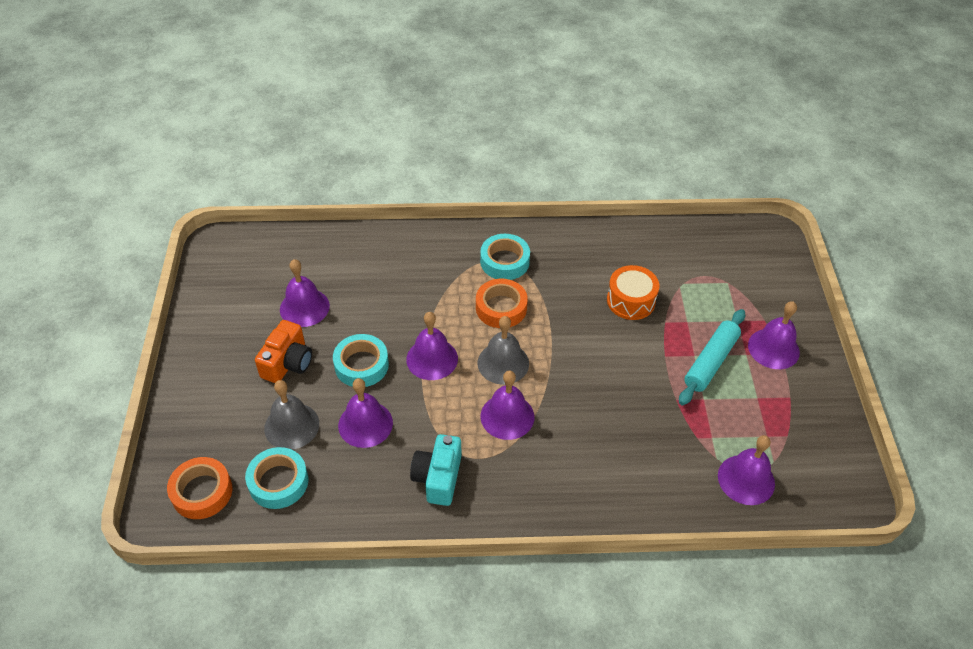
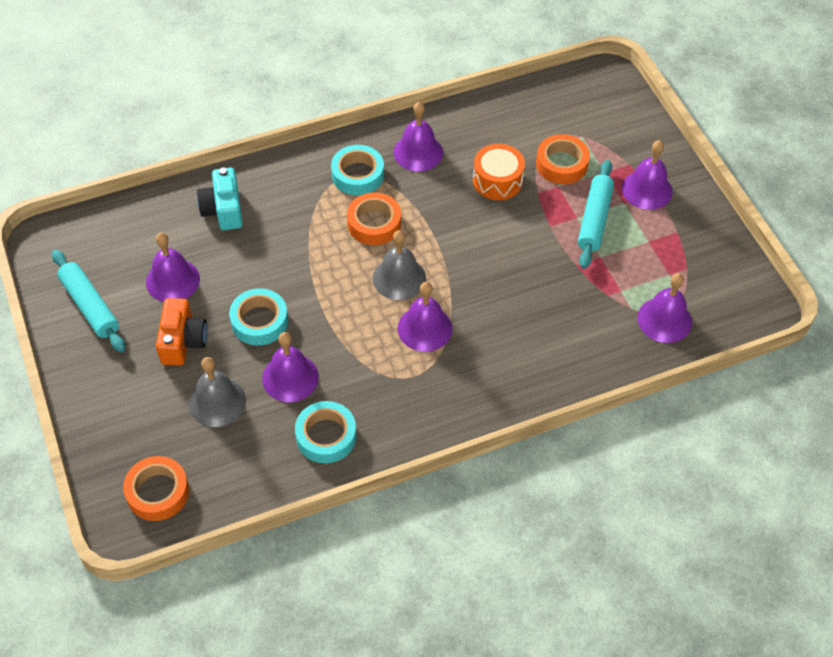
camera: 20 degrees left, 5 degrees up
(226, 309) = (90, 306): none -> turquoise rolling pin
(278, 482) = (230, 459): turquoise tape -> turquoise tape (326, 436)
(432, 359) = (327, 294): purple bell -> purple bell (418, 152)
(438, 477) = (384, 406): turquoise camera -> turquoise camera (223, 210)
(698, 302) = (561, 164): none -> orange tape

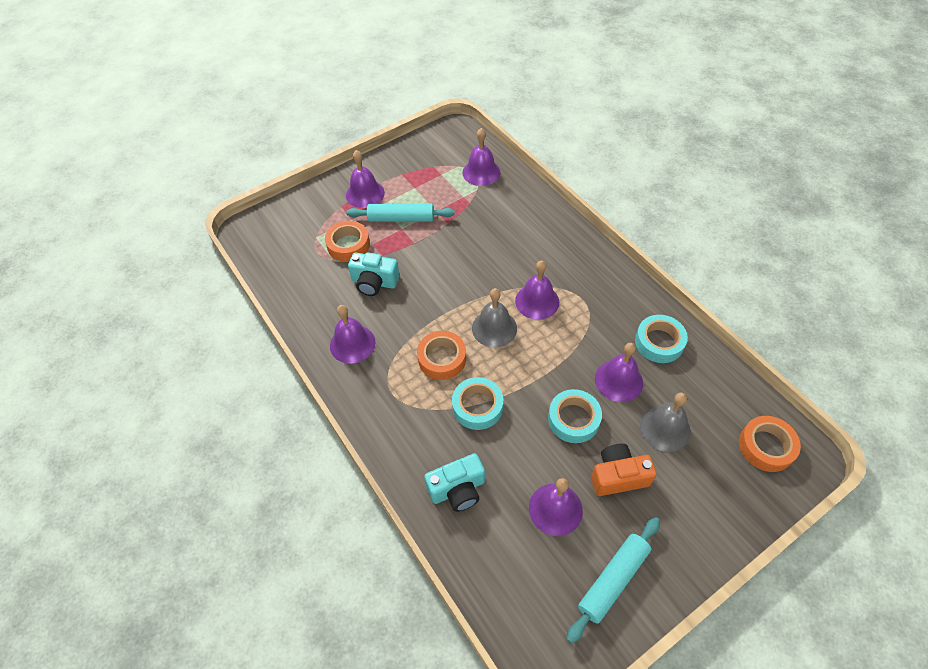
camera: 100 degrees left, 0 degrees up
(357, 175) = (389, 384): turquoise tape -> turquoise tape (477, 406)
(497, 180) = (374, 282): orange drum -> turquoise camera

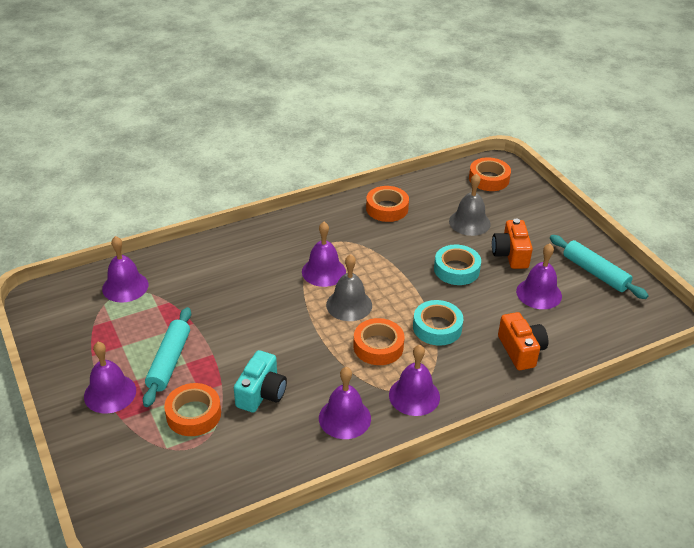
camera: 85 degrees left, 15 degrees down
(458, 489) = (521, 350): turquoise camera -> orange camera
(618, 380) = (421, 237): purple bell -> purple bell (414, 396)
(659, 342) = (387, 208): turquoise tape -> orange tape

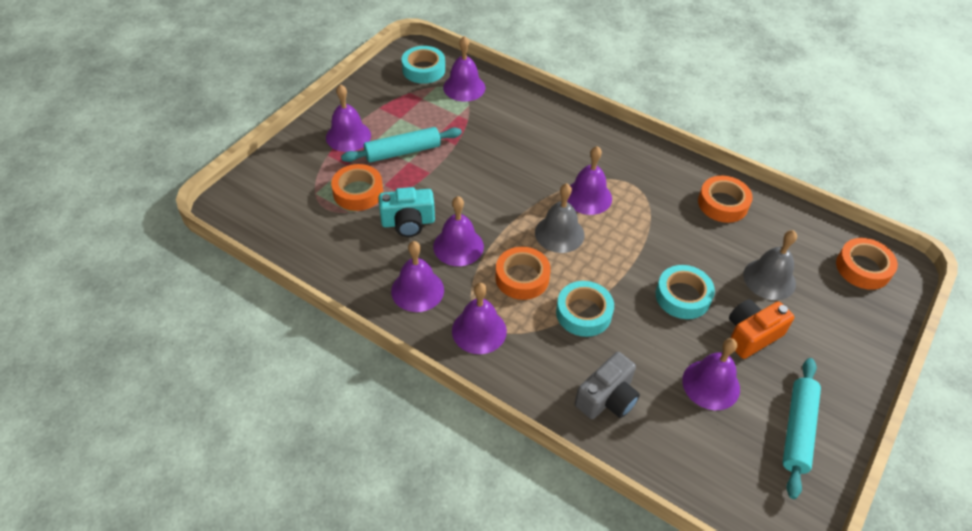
camera: 60 degrees right, 10 degrees up
(71, 303) = (423, 69): none -> turquoise tape
(315, 371) = (458, 246): none -> purple bell
(521, 350) = (607, 398): orange camera -> grey camera

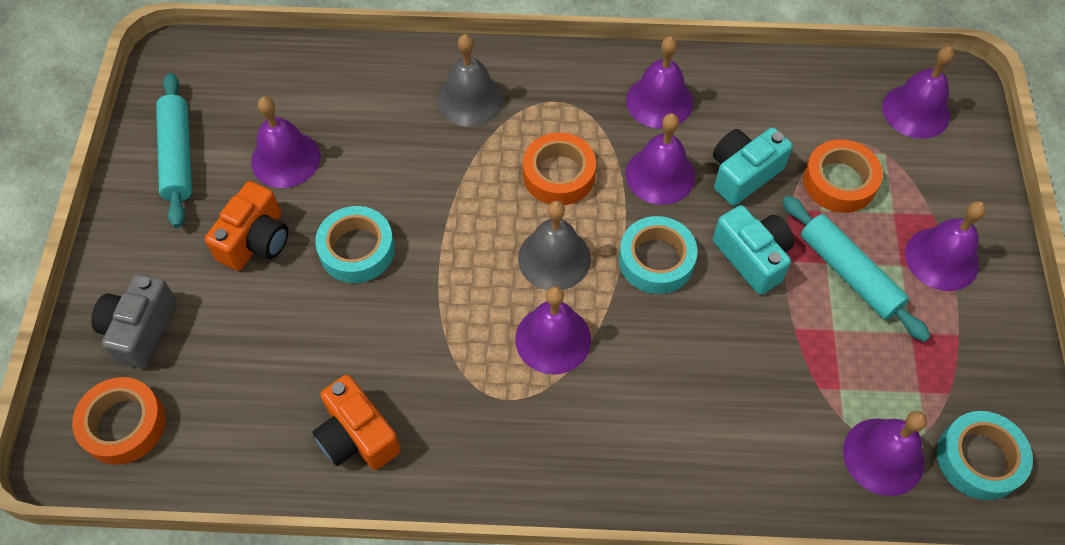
camera: 150 degrees right, 10 degrees up
(403, 152) = (849, 274): turquoise rolling pin -> turquoise rolling pin turned 75 degrees counterclockwise
(445, 182) = (752, 257): none -> turquoise camera
(479, 330) = (561, 93): purple bell -> purple bell (916, 111)
(583, 313) = (463, 168): turquoise tape -> turquoise tape (656, 260)
(607, 398) = (389, 92): grey camera -> grey camera (141, 330)
(722, 204) = (357, 436): orange tape -> orange camera
(769, 279) = (253, 334): grey bell -> grey bell (470, 99)

